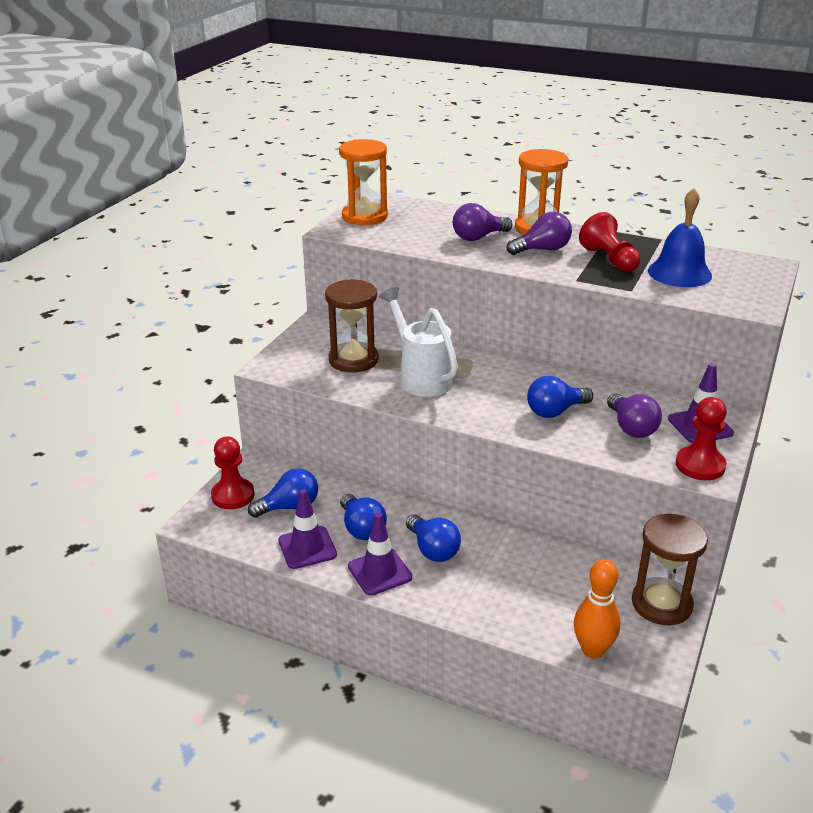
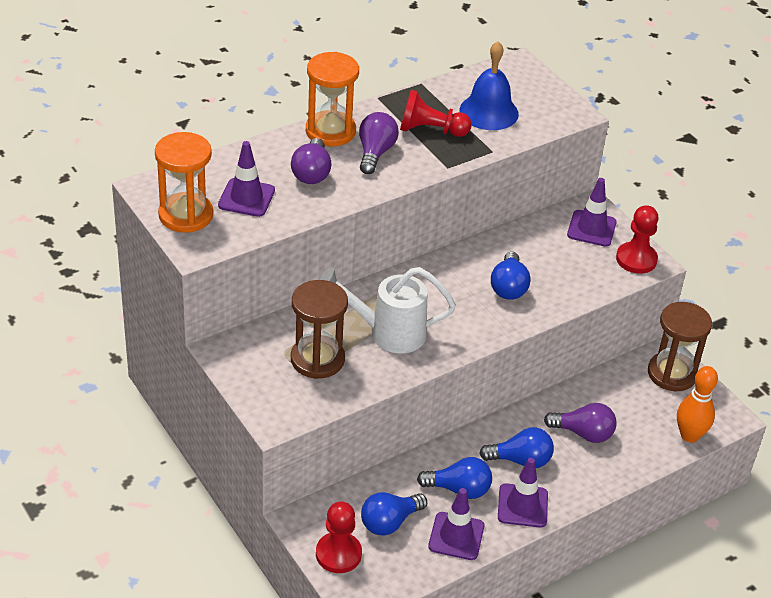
camera: 60 degrees left, 10 degrees up
(289, 507) = (389, 522): blue light bulb -> blue light bulb turned 135 degrees counterclockwise
(414, 227) = (246, 198): none -> purple traffic cone
(631, 428) = (564, 262): purple light bulb -> purple light bulb (583, 433)

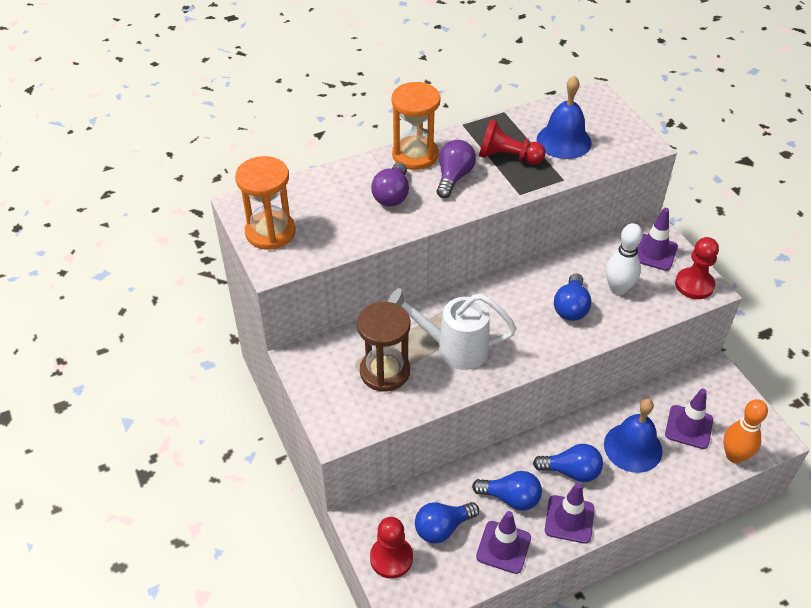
camera: 10 degrees right, 5 degrees up
(246, 198) = (328, 217): purple traffic cone -> purple traffic cone (689, 427)
(557, 266) = (618, 289): none -> white bowling pin
(583, 433) = (633, 447): purple light bulb -> blue bell
(672, 374) = (720, 391): brown hourglass -> none

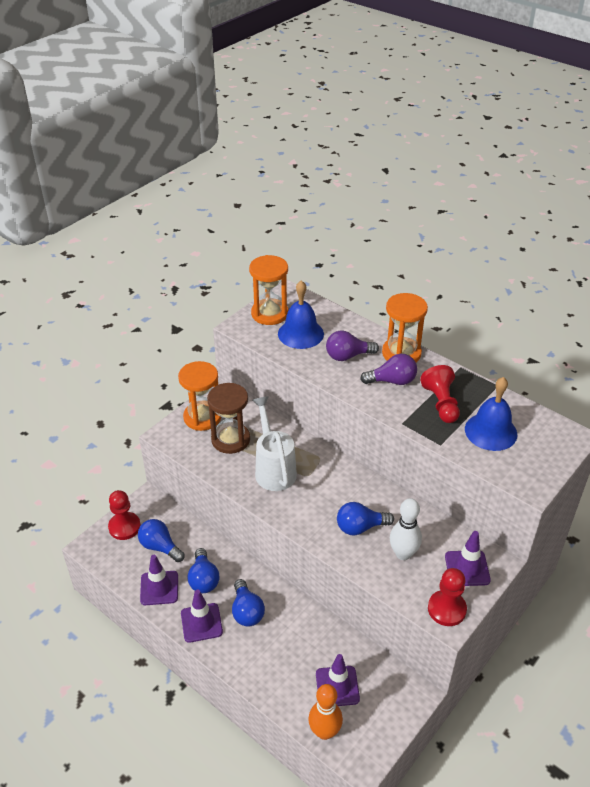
camera: 65 degrees right, 5 degrees down
(330, 387) = (202, 417): none -> orange hourglass
(633, 447) = (292, 648): blue bell -> blue bell (300, 333)

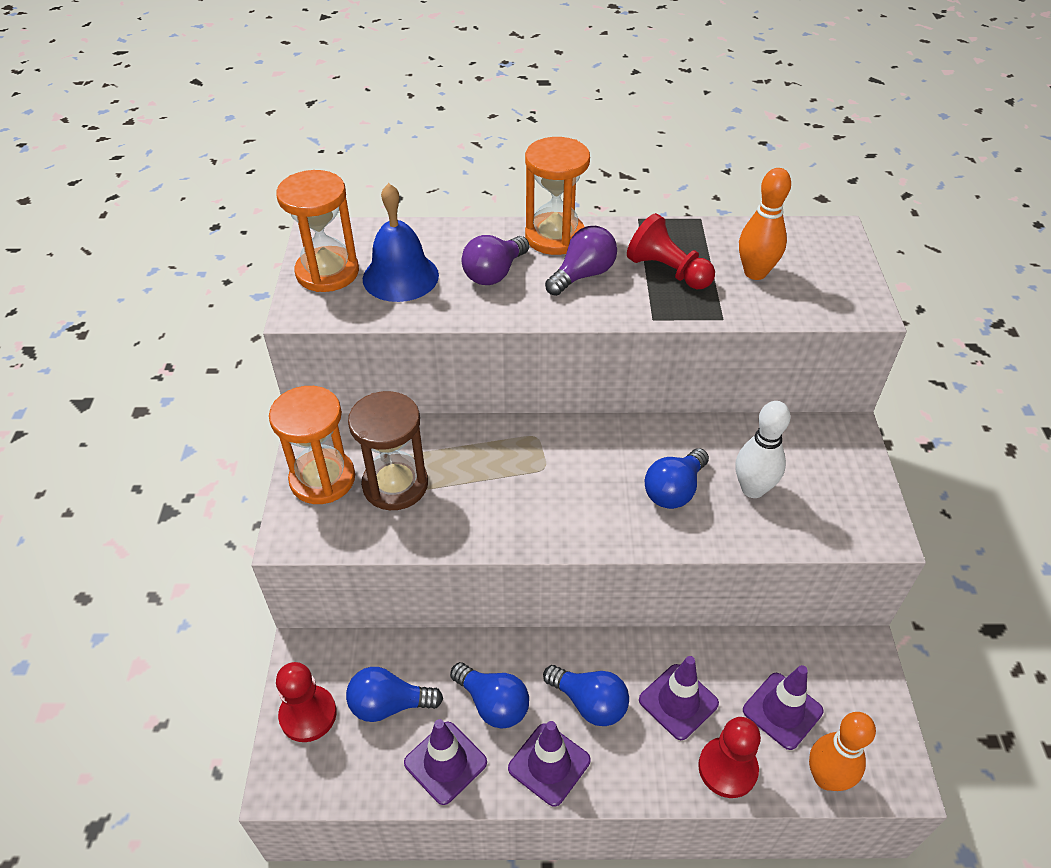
camera: 40 degrees left, 5 degrees up
(273, 468) = (493, 486): white watering can -> none
(446, 609) = (864, 521): red pawn -> red pawn (727, 768)
(467, 568) = (831, 459): purple traffic cone -> purple traffic cone (678, 701)
(491, 431) = (755, 273): blue bell -> orange bowling pin

